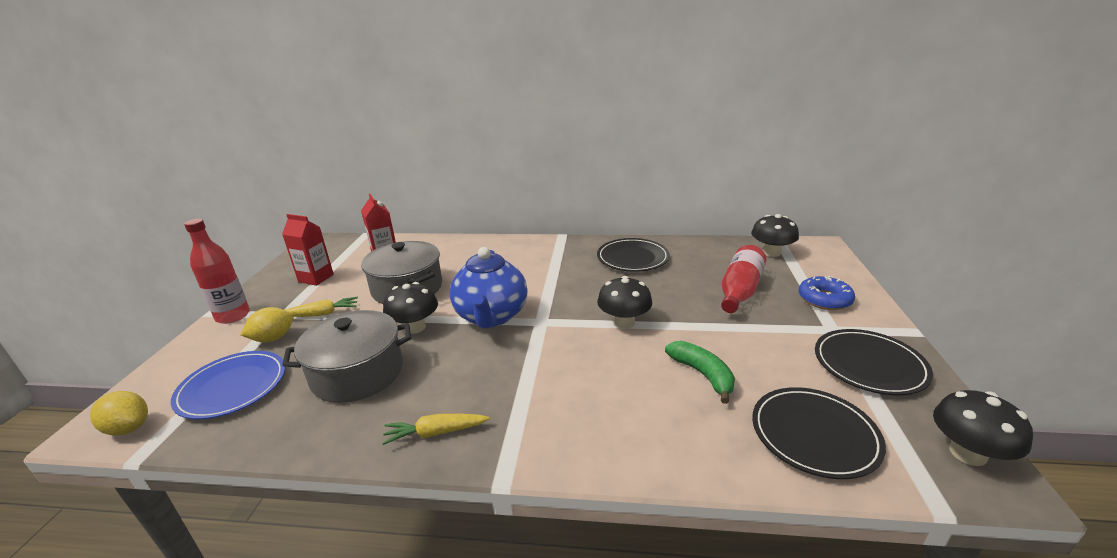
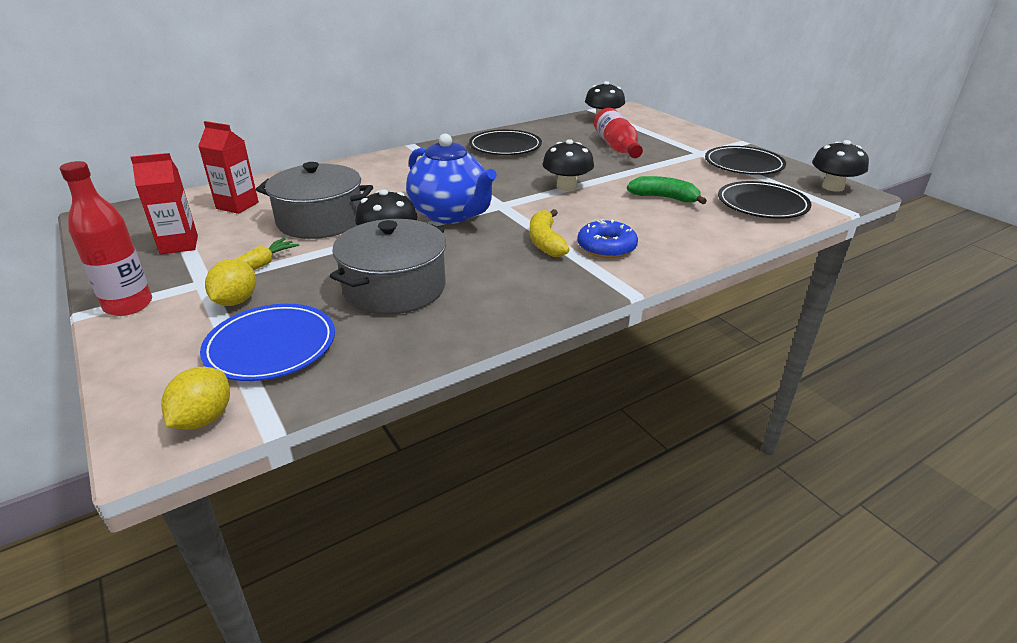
camera: 40 degrees left, 5 degrees up
(129, 428) = (204, 419): yellow lemon -> yellow lemon turned 60 degrees counterclockwise
(435, 433) = (539, 292): yellow carrot -> none
(518, 379) = (545, 242): none -> yellow banana
(824, 299) = (675, 138): blue donut -> blue donut (606, 247)

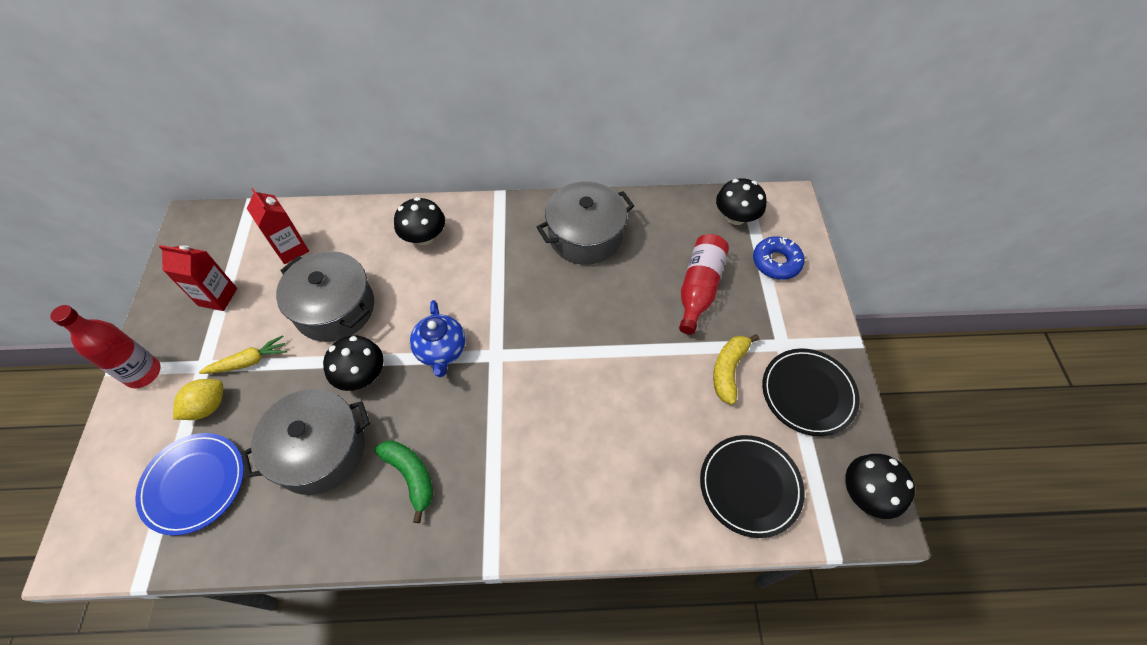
camera: 30 degrees right, 25 degrees up
(204, 419) = (110, 549): yellow lemon -> none
(450, 214) = (441, 351): blue teapot -> blue teapot, size x0.66
(505, 146) = (585, 236): black plate -> grey pot
(545, 242) = (485, 443): yellow banana -> yellow banana (728, 370)
(566, 186) = (581, 349): black mushroom -> black mushroom (424, 237)
(606, 247) = (529, 481): blue donut -> blue donut (776, 262)
(664, 198) = (658, 420): green banana -> green banana (411, 476)

